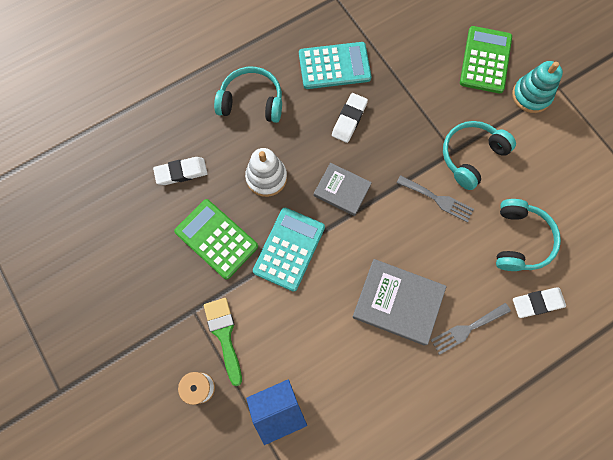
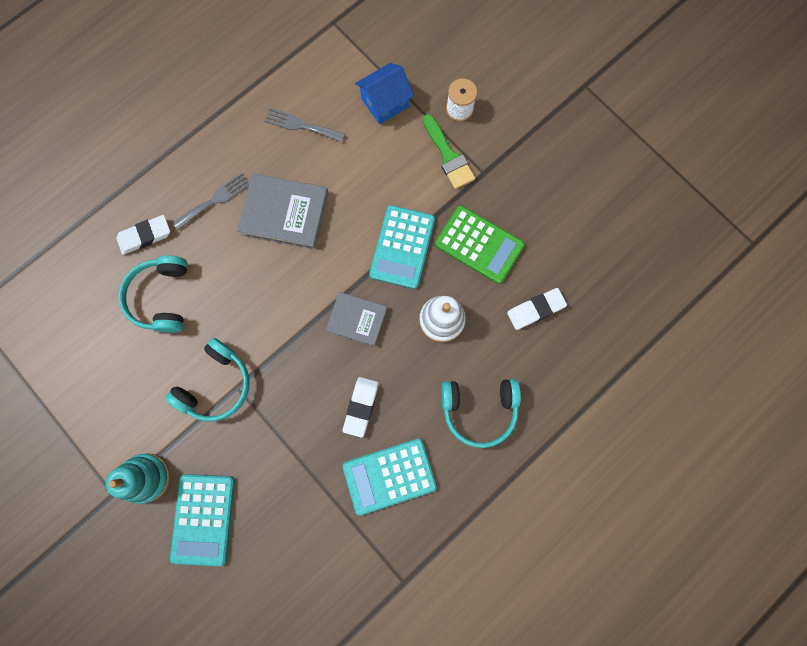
camera: 170 degrees right, 5 degrees up
(438, 199) = (251, 327): grey fork -> grey fork (301, 125)
(485, 60) = (203, 519): green calculator -> turquoise calculator

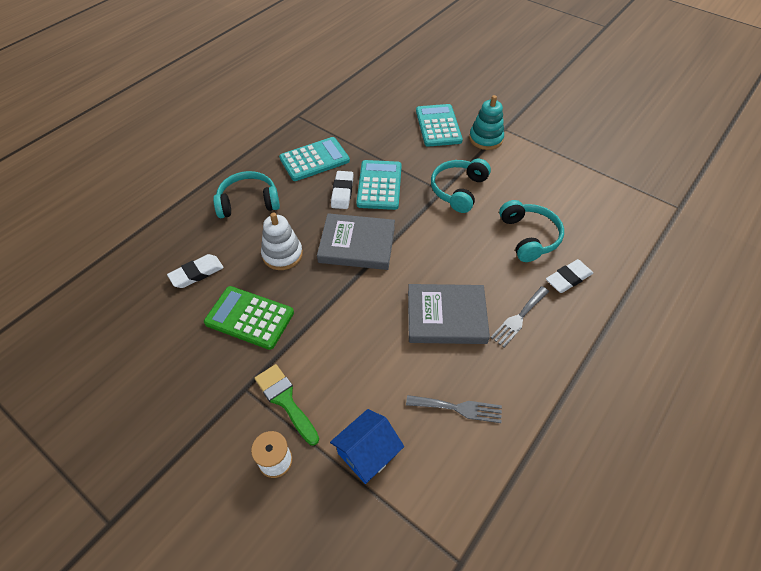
camera: 170 degrees right, 25 degrees down
(357, 319) = (357, 244): grey book -> grey book, size x1.56
(402, 247) = (325, 305): turquoise calculator -> turquoise calculator (379, 185)

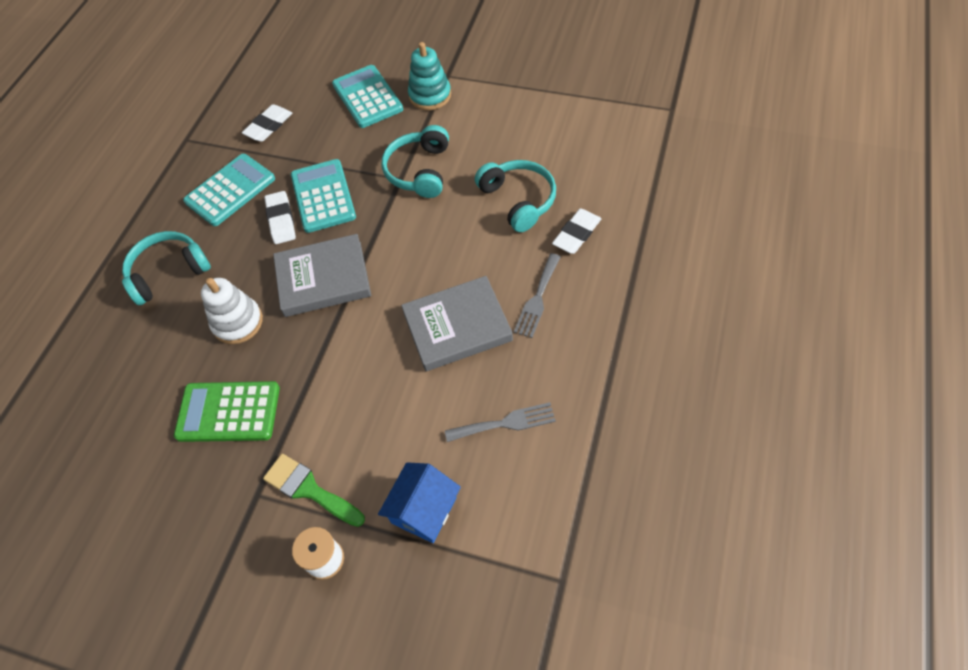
camera: 15 degrees left, 5 degrees up
(197, 273) = (140, 383): white eraser -> white eraser (269, 126)

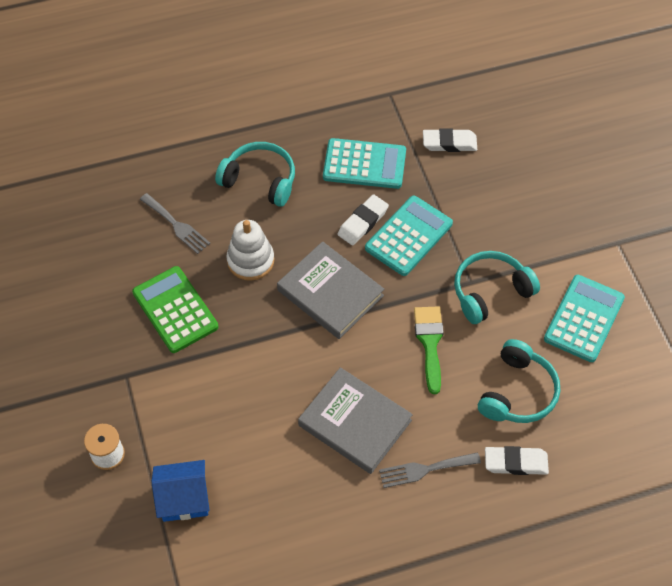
camera: 50 degrees right, 0 degrees up
(309, 489) = (151, 408): green brush -> green brush (430, 343)
(367, 97) = (540, 195): turquoise calculator -> turquoise calculator (584, 319)
(430, 95) = (582, 244): turquoise stacking toy -> none
(505, 423) = (292, 514): grey fork -> grey fork (176, 225)

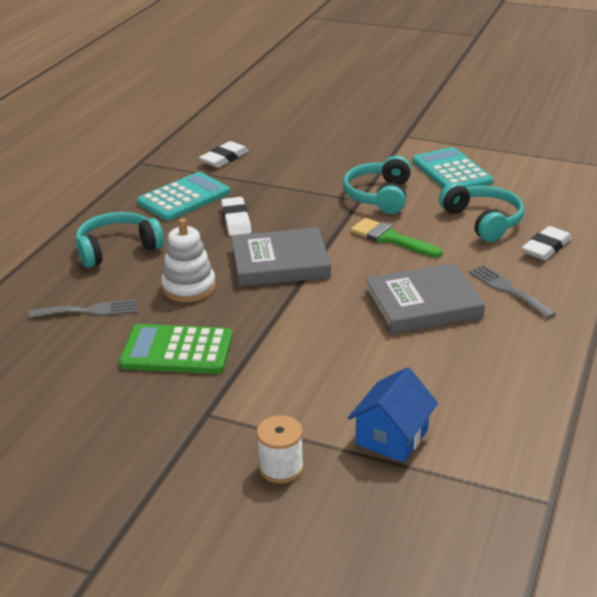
camera: 50 degrees left, 25 degrees down
(408, 236) = (280, 207): turquoise calculator -> none
(424, 469) = (508, 289): grey fork -> grey fork turned 120 degrees clockwise

